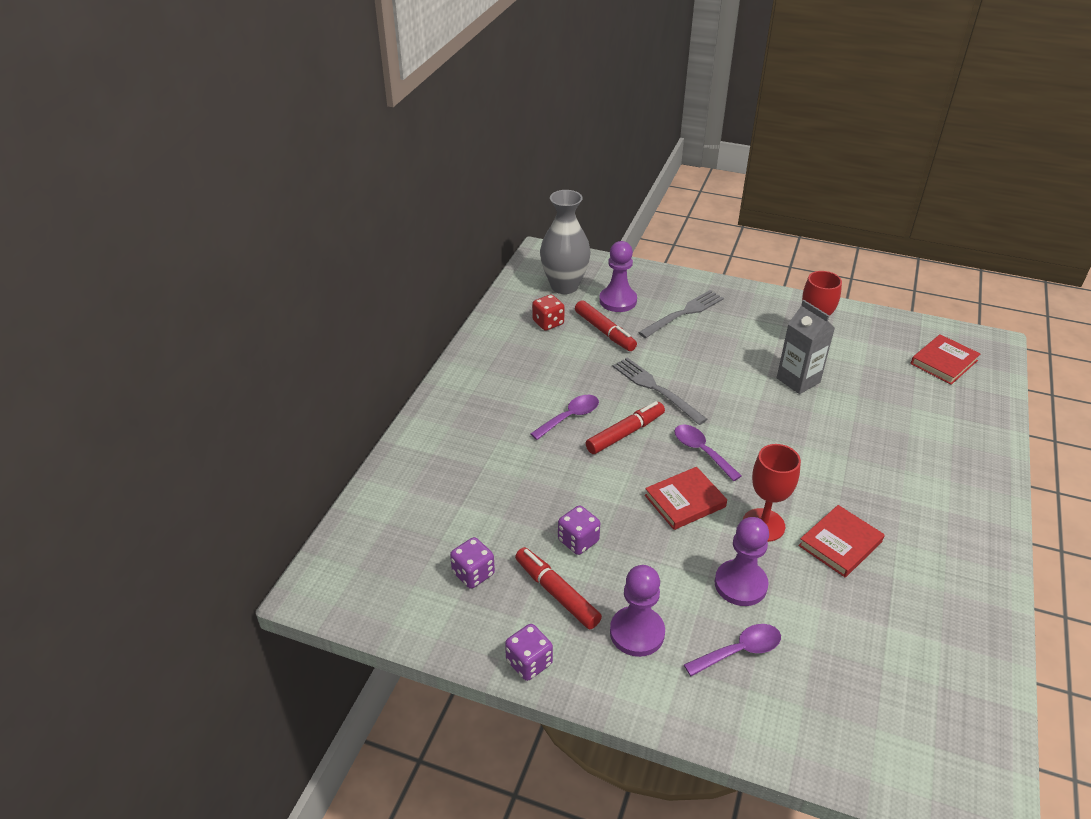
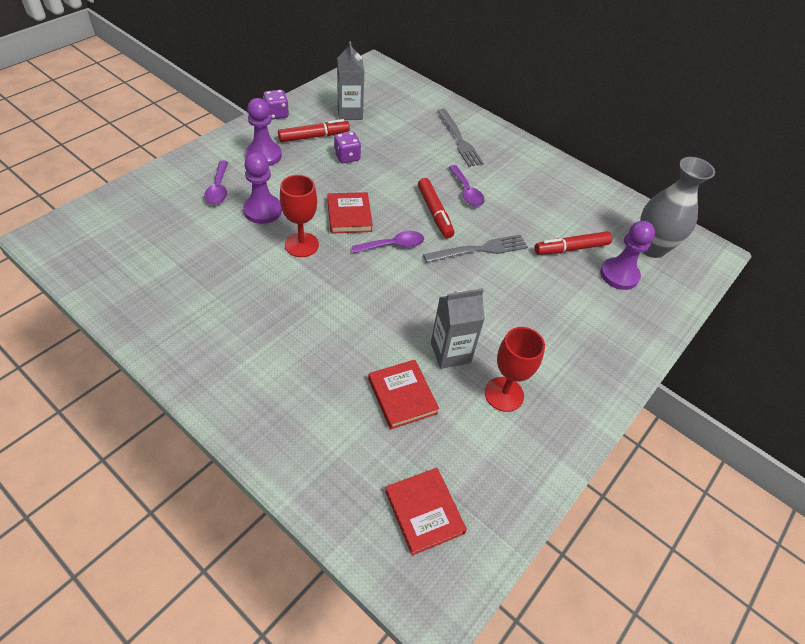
camera: 105 degrees right, 10 degrees up
(473, 573) = (350, 113): purple dice -> grey carton
(548, 323) = (594, 219): red dice -> none
(684, 313) = (587, 315): grey fork -> grey fork (460, 140)
(840, 544) = (256, 277): red book -> red book (402, 396)

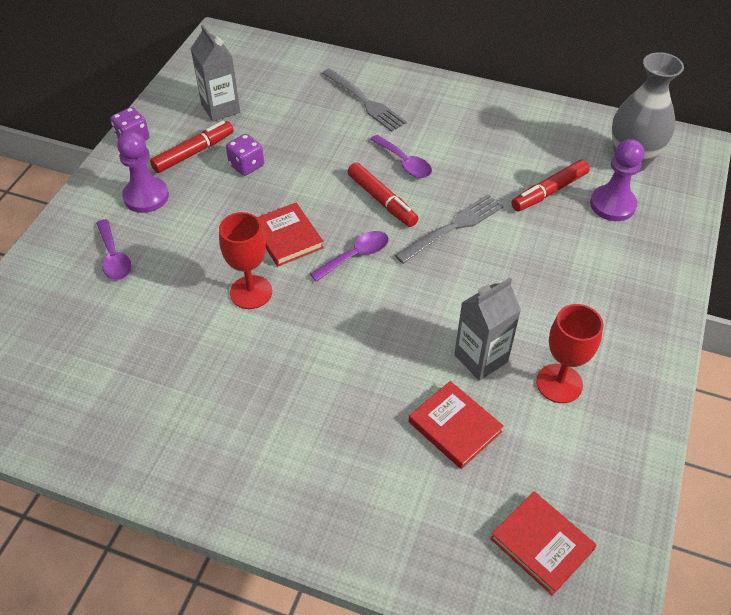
camera: 15 degrees left, 0 degrees up
(262, 210) = (182, 266): purple pawn -> none

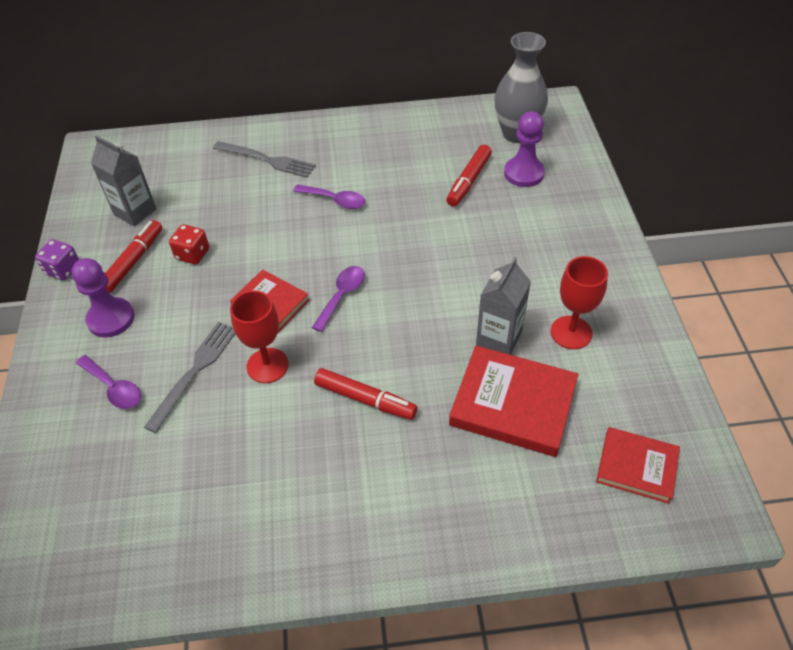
camera: 25 degrees left, 0 degrees up
(246, 165) = (192, 254): purple dice -> red dice
(382, 200) = (335, 240): red marker -> red marker (365, 399)
(454, 227) = (410, 239): grey fork -> grey fork (195, 370)
(454, 427) = (513, 404): red book -> red book, size x1.60

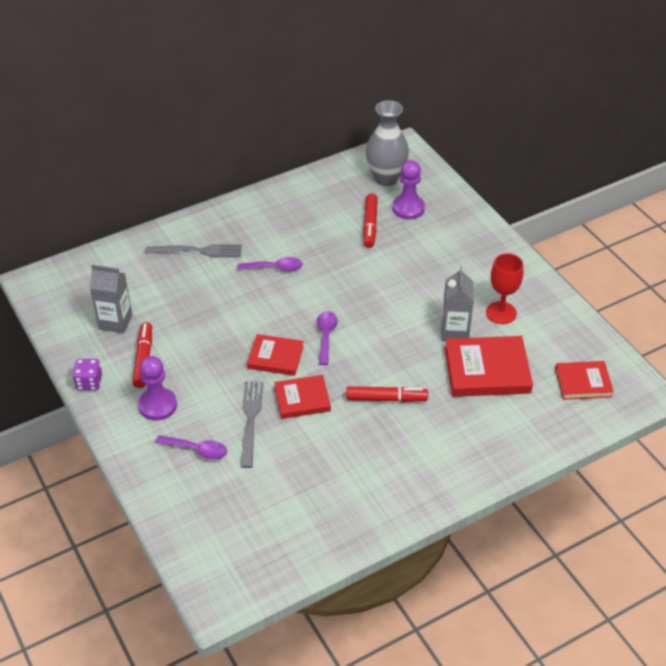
camera: 25 degrees left, 5 degrees down
(192, 254) = (188, 340): red dice -> none
(267, 365) = (302, 399): red goblet -> red book

